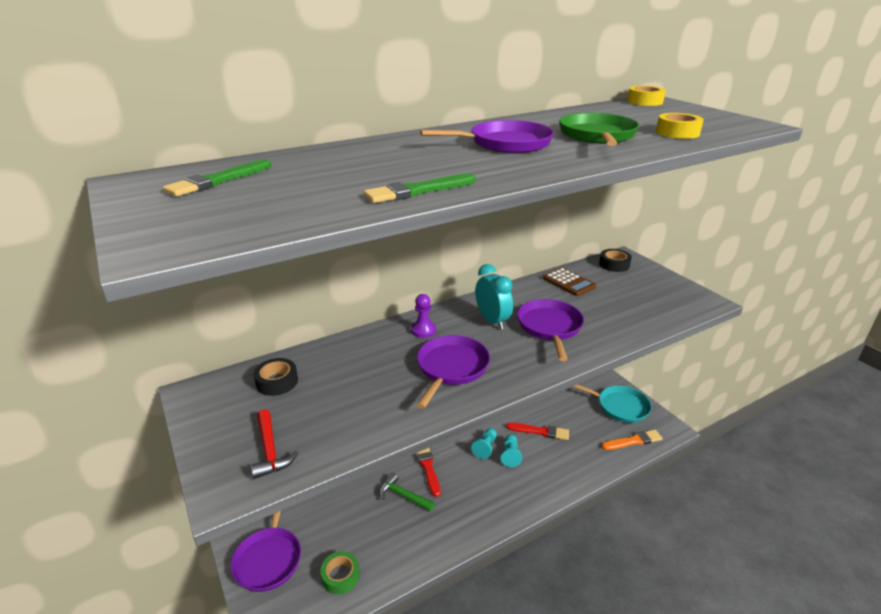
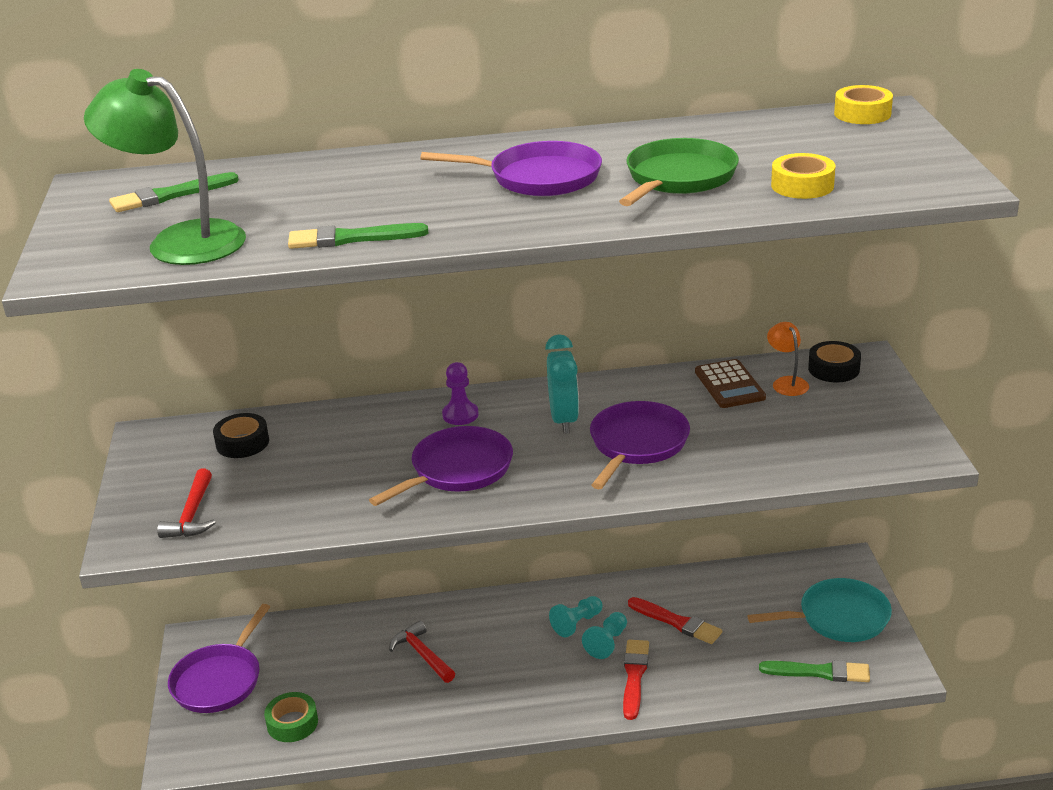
camera: 25 degrees right, 0 degrees up
(261, 210) = (180, 241): none -> green lamp
(403, 495) = (422, 655): green hammer -> red hammer
(427, 467) = (477, 628): red brush -> red brush (634, 677)
(597, 276) = (787, 382): none -> orange lamp
(619, 406) = (838, 618): turquoise pan -> turquoise pan turned 60 degrees counterclockwise
(633, 441) = (818, 672): orange brush -> green brush

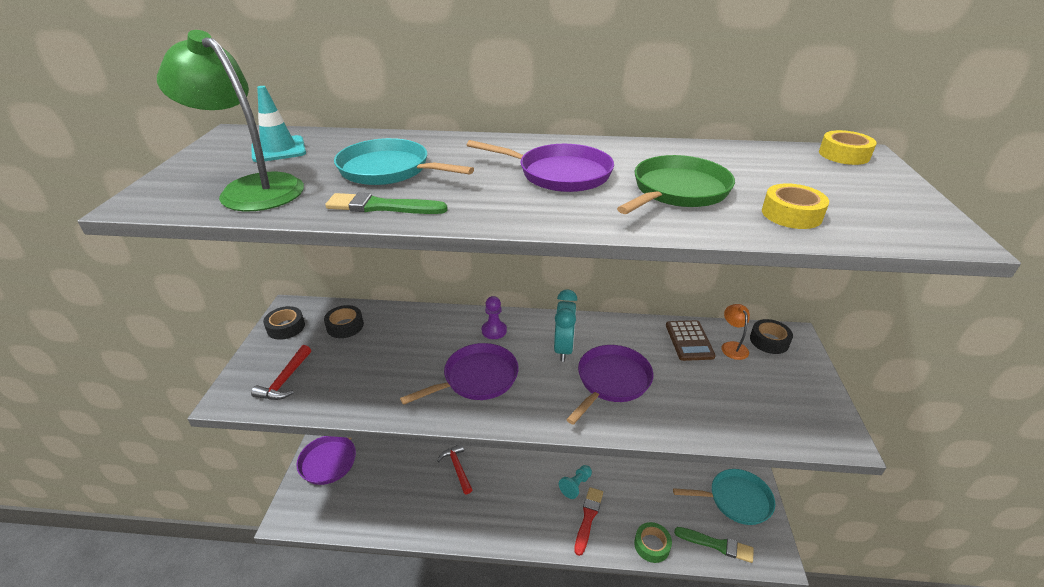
camera: 10 degrees right, 5 degrees up
(155, 458) = (286, 327): none -> black tape
(170, 195) = (278, 149): green brush -> turquoise traffic cone
(292, 723) = (362, 504): green tape -> green tape (652, 545)
(331, 200) = (388, 170): none -> turquoise pan
(577, 624) = (559, 465): turquoise pawn -> none
(676, 622) = (624, 478): red brush -> none

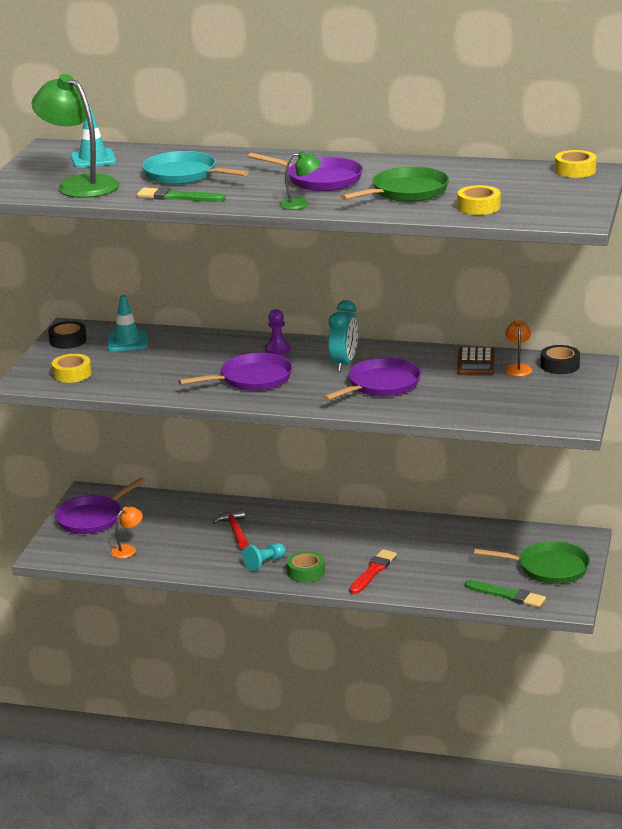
camera: 10 degrees right, 10 degrees down
(285, 380) = (72, 374): red hammer -> yellow tape
(345, 326) = (127, 342): black tape -> turquoise traffic cone
(363, 503) = (127, 549): none -> orange lamp
(552, 215) = (300, 204): none -> green lamp
(576, 485) = (368, 549): turquoise pawn -> turquoise pawn (264, 563)
(652, 545) = (435, 592): green tape -> green tape (306, 572)
(736, 500) = (549, 568): turquoise pan -> green pan

